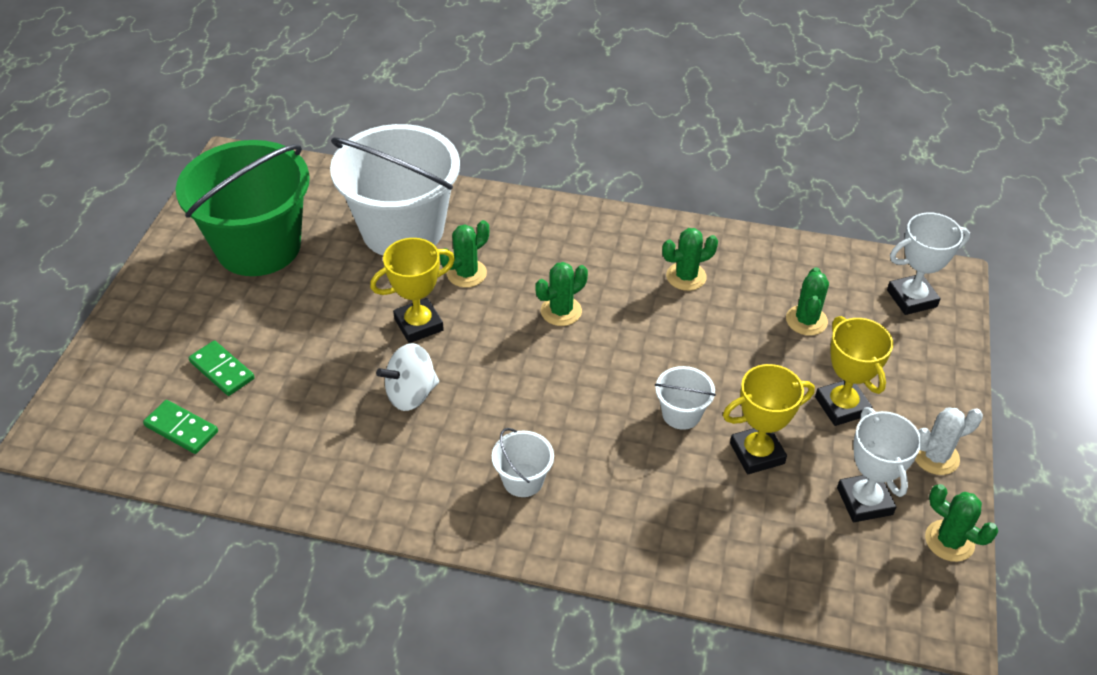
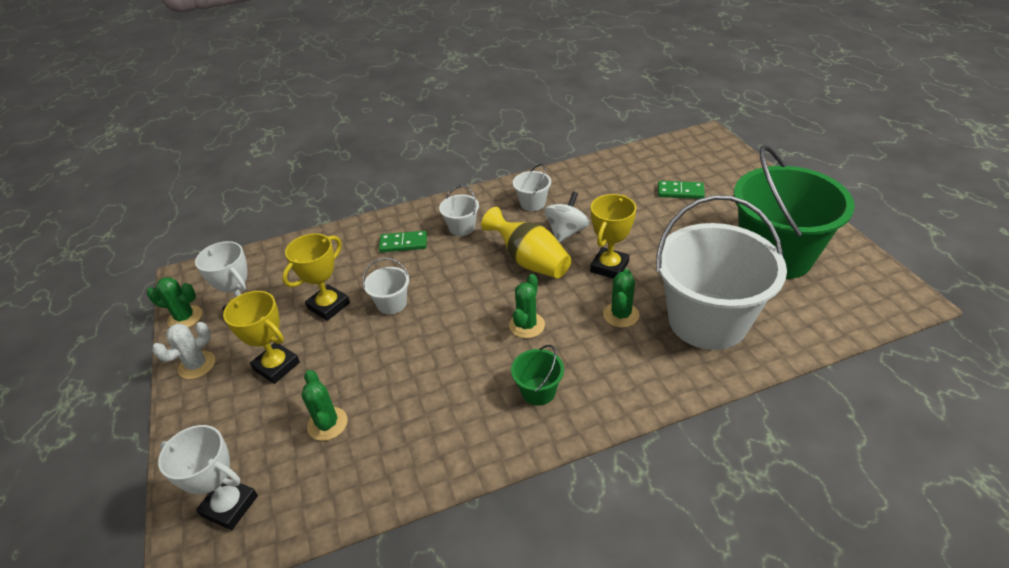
camera: 150 degrees right, 5 degrees down
(181, 429) = (658, 165): green domino -> green domino (403, 243)
(400, 465) = (532, 203): none -> white bucket
(490, 380) = (530, 261): none -> yellow vase
(603, 253) = (538, 391): none -> green bucket
(686, 276) = (453, 408): green cactus -> none
(911, 298) = (230, 506): white trophy -> white trophy turned 75 degrees clockwise

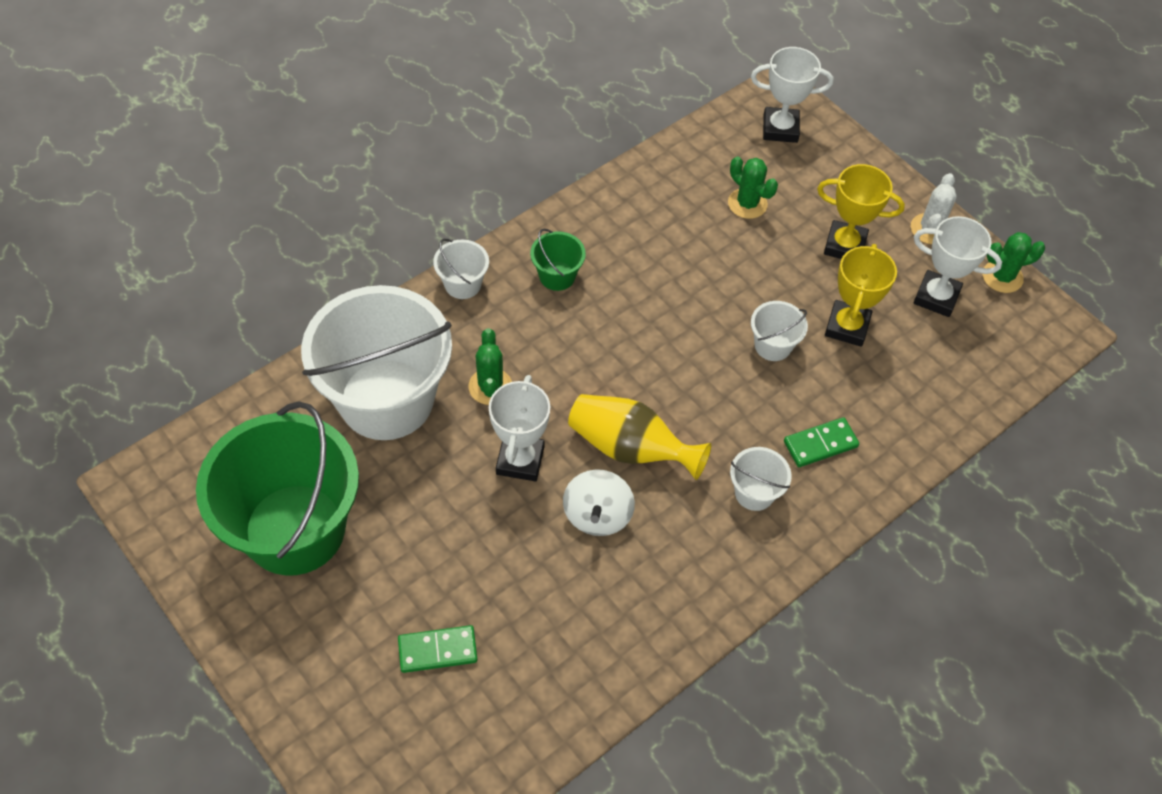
camera: 155 degrees right, 15 degrees up
(527, 325) = (597, 349): green cactus -> none
(532, 203) = (670, 570): white bucket -> white bucket (463, 284)
(609, 267) = (520, 460): yellow trophy -> white trophy

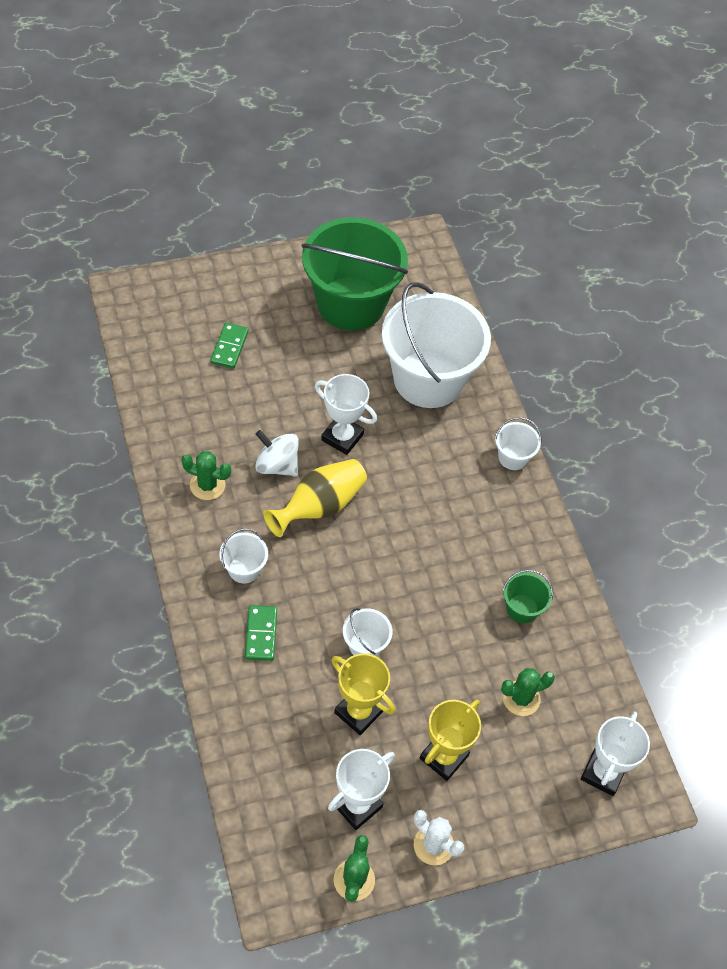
camera: 110 degrees right, 0 degrees up
(490, 387) = (412, 442): green cactus -> green cactus (207, 485)
(557, 276) = (497, 522): green bucket -> green bucket (522, 609)

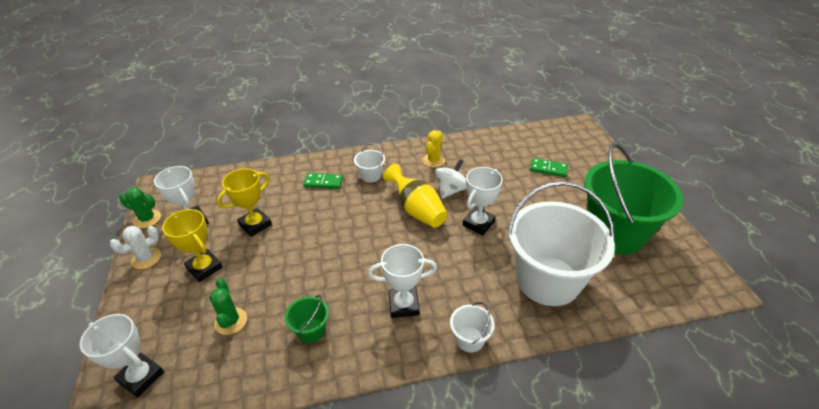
camera: 100 degrees right, 15 degrees down
(207, 485) = (433, 160): green cactus -> yellow cactus
(365, 645) = (303, 230): white bucket -> none
(477, 518) = (403, 305): none -> white trophy

